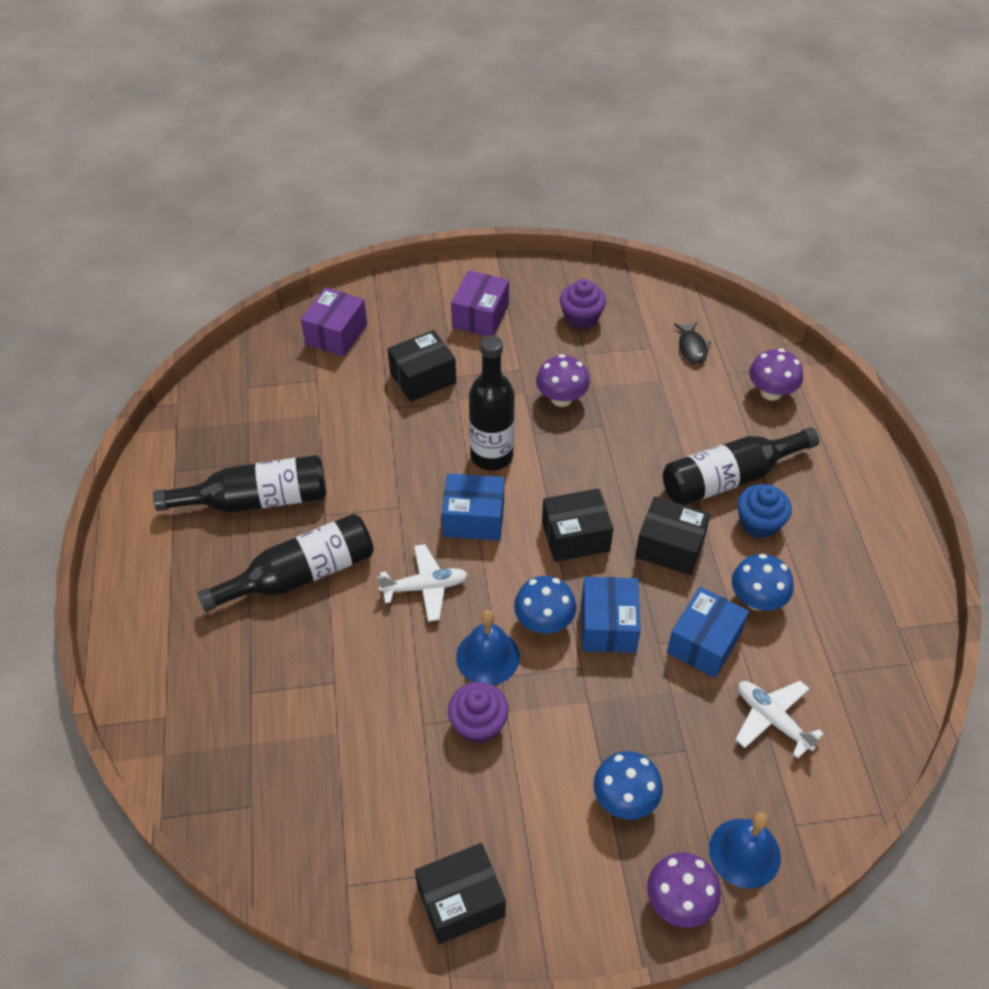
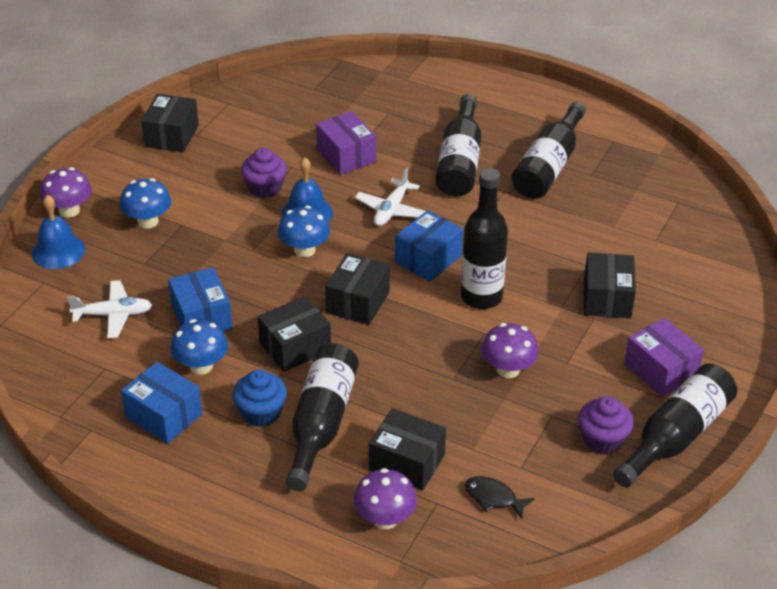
camera: 125 degrees right, 10 degrees down
(336, 334) = (706, 272): purple box -> purple box (346, 156)
(541, 284) = (676, 436): none -> black bottle
(608, 625) = (267, 278): blue box -> blue box (164, 415)
(711, 407) = (407, 462): none -> black box

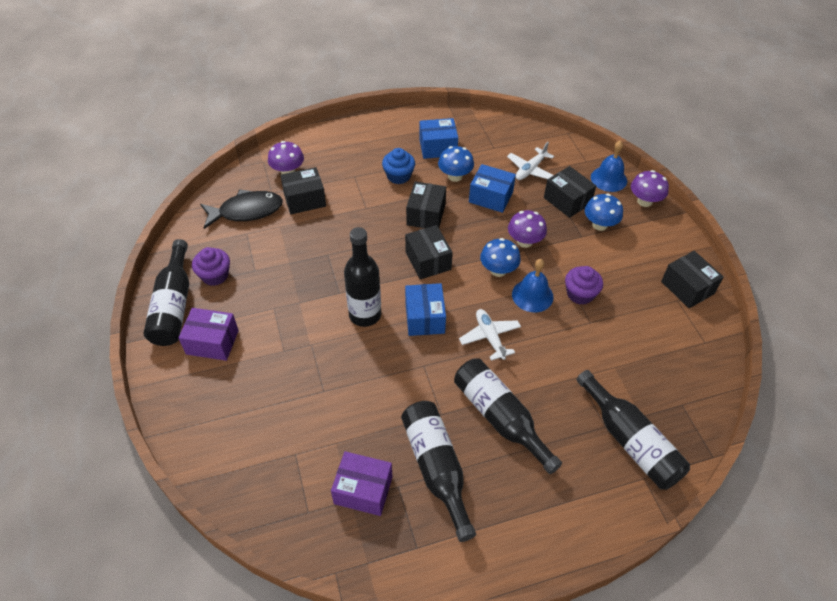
camera: 135 degrees right, 10 degrees up
(321, 423) = (365, 189): black bottle -> black bottle (630, 441)
(346, 156) = (574, 359): purple box -> purple box (363, 490)
(493, 498) = (246, 211): black fish -> black fish, size x1.91
(508, 369) = (303, 279): purple mushroom -> purple mushroom (524, 241)
(607, 298) = (287, 372): black box -> black box (567, 200)

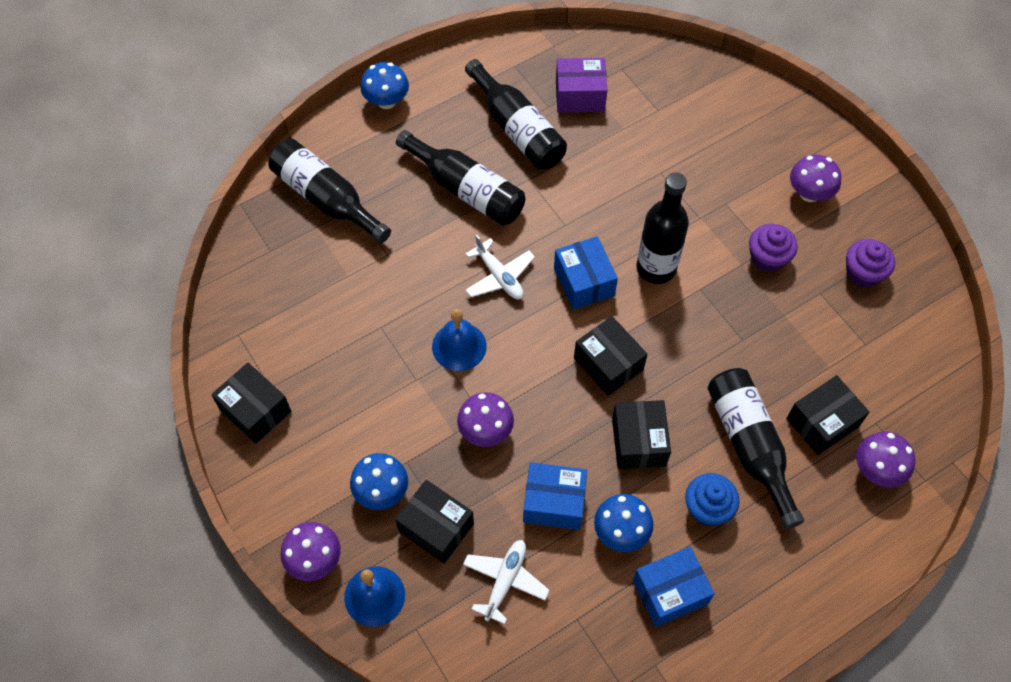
camera: 165 degrees right, 10 degrees up
(174, 305) = (883, 224): black bottle -> black bottle (749, 445)
(212, 342) = (809, 193): purple box -> purple mushroom
(246, 211) = (889, 380): black fish -> none
(498, 270) = (511, 373): blue mushroom -> blue mushroom (386, 101)
(580, 294) = (398, 364): purple cupcake -> purple cupcake (768, 258)

